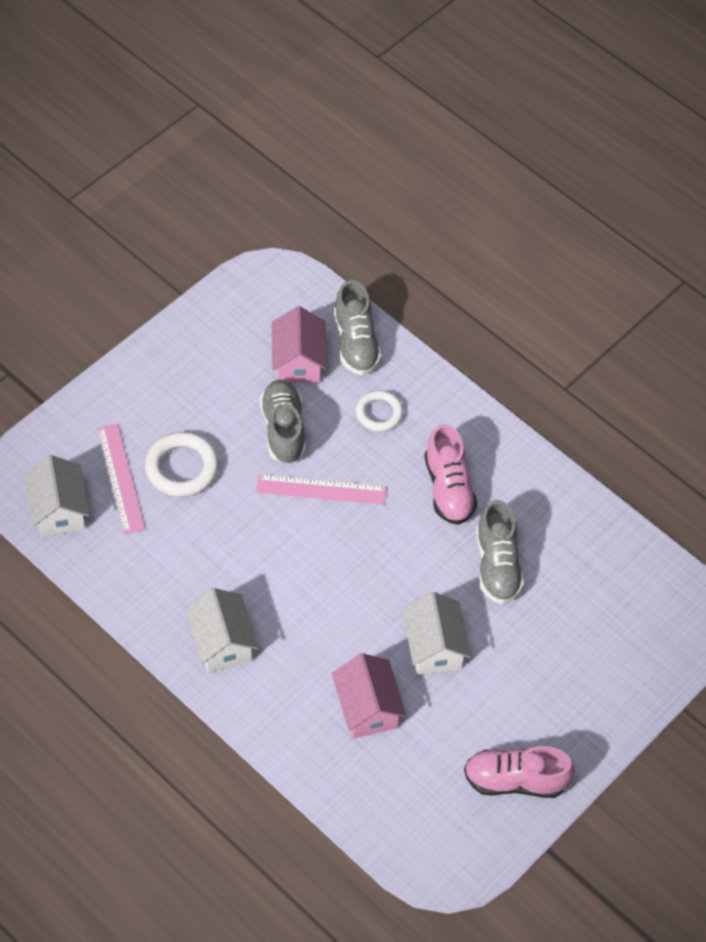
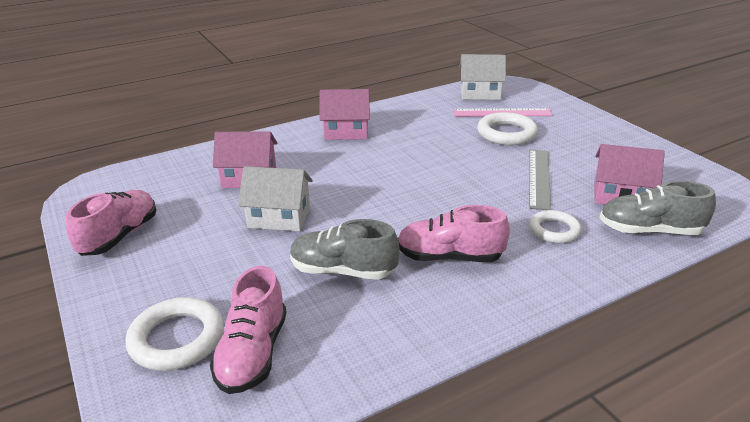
camera: 110 degrees right, 25 degrees down
(222, 643) = (346, 131): white house -> pink house
(283, 430) = (539, 178): grey shoe -> grey ruler
(321, 489) = (469, 187): pink ruler -> none
(614, 596) = (253, 353): none -> pink shoe
(621, 656) = (177, 339): none -> white ring

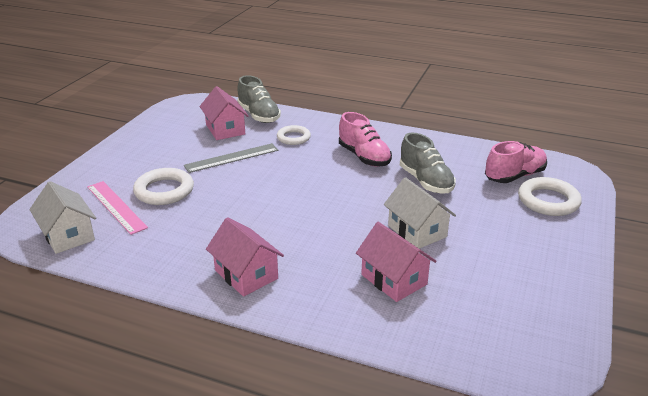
camera: 130 degrees left, 0 degrees up
(119, 236) = (545, 288): pink shoe -> none

